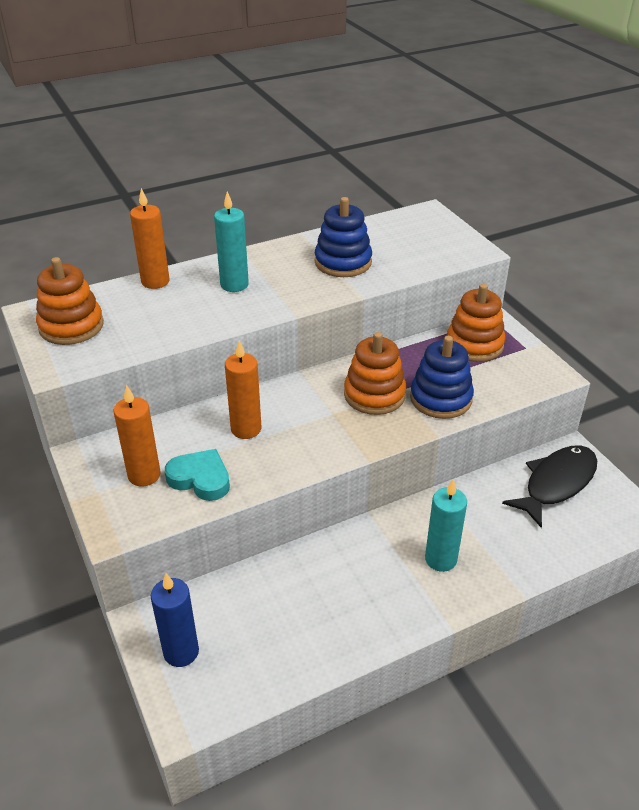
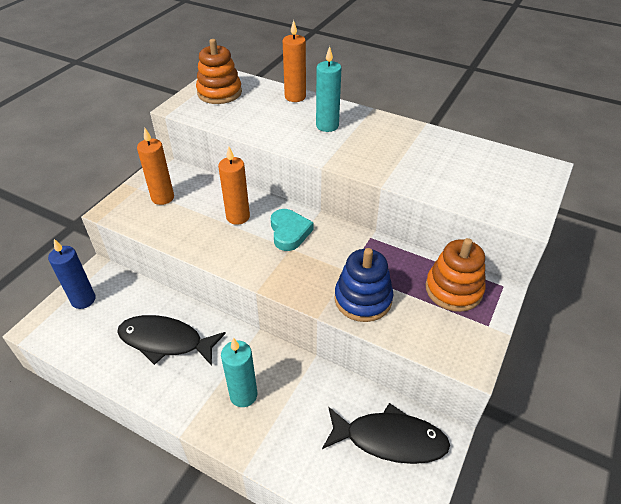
camera: 55 degrees right, 5 degrees up
(200, 479) = (176, 221): turquoise heart -> turquoise heart (289, 232)
(319, 594) = (165, 341): none -> black fish
(343, 262) = (413, 157): blue stacking toy -> none
(374, 395) = (330, 260): orange stacking toy -> none

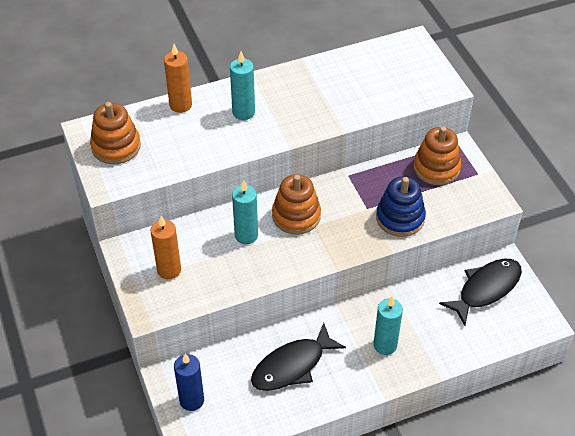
camera: 50 degrees left, 5 degrees up
(238, 217) = (246, 235): orange candle -> turquoise candle
(289, 232) = (296, 216): turquoise heart -> orange stacking toy

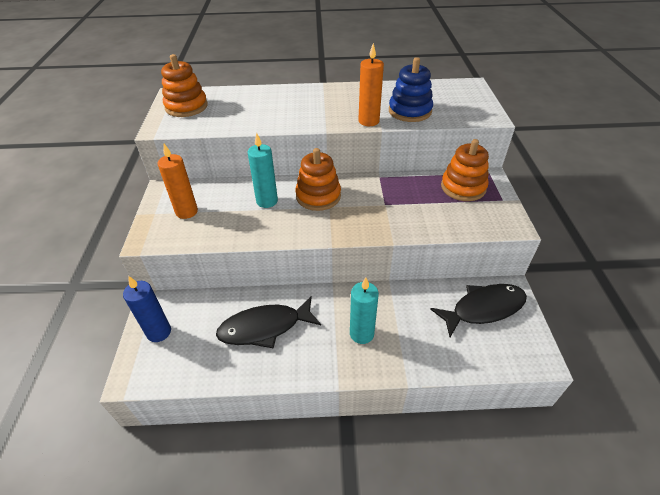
camera: 20 degrees right, 5 degrees down
(180, 105) = (255, 92): orange candle -> orange candle (368, 121)
(243, 112) = (301, 104): turquoise candle -> none
(400, 218) = (412, 218): blue stacking toy -> blue stacking toy (410, 111)

